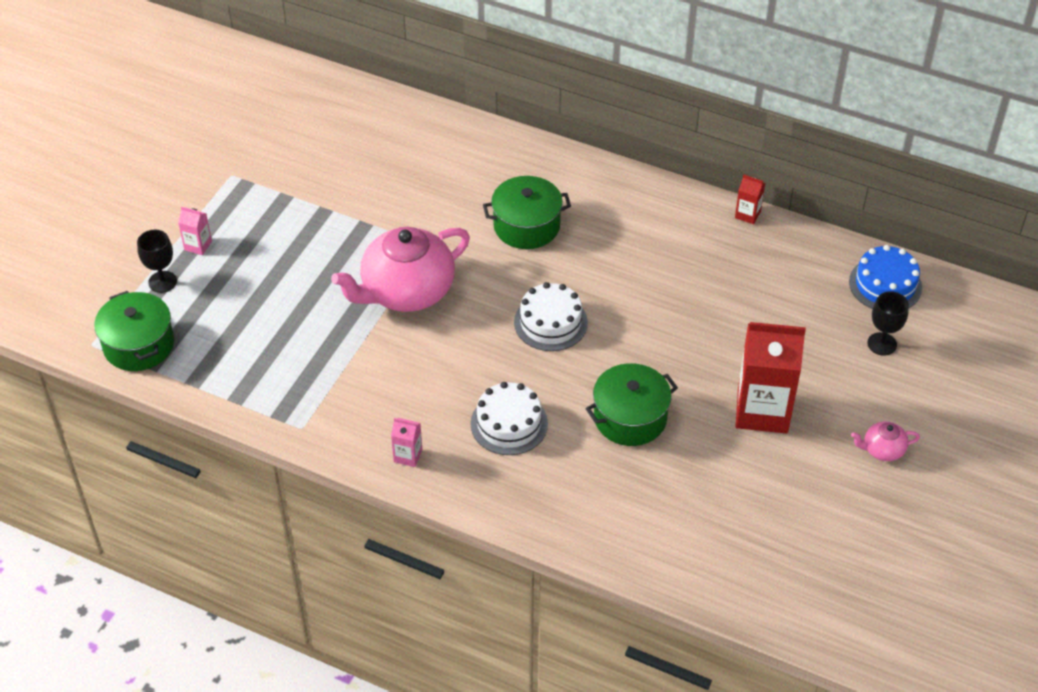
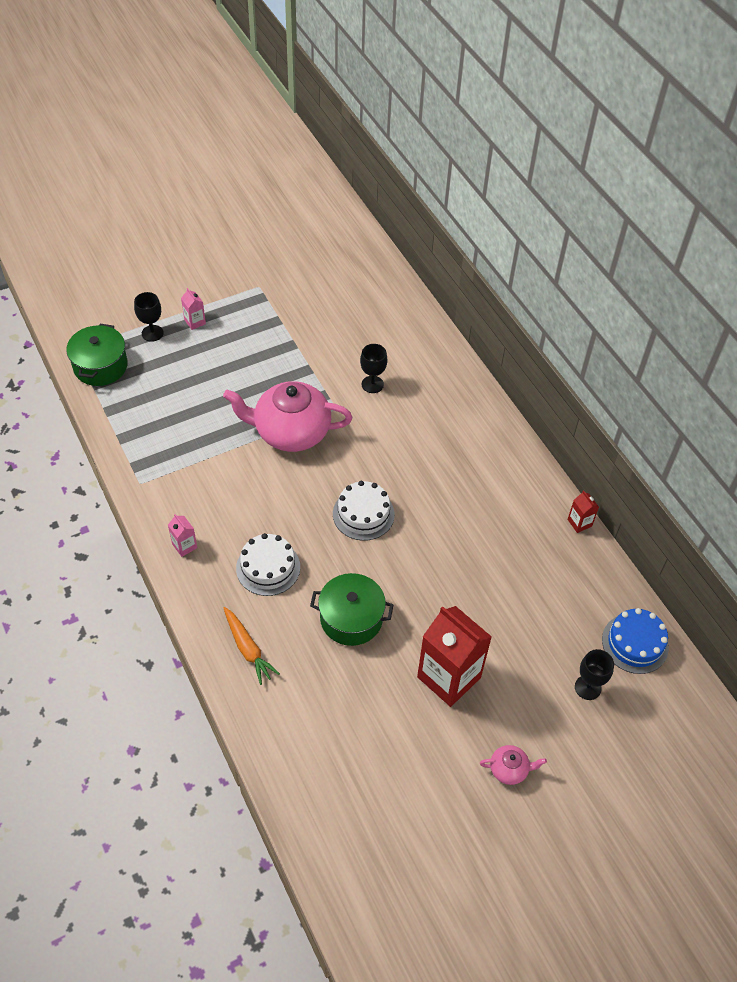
camera: 35 degrees right, 5 degrees up
(442, 203) = (372, 384): none -> black goblet
(526, 226) = (413, 434): green pot -> none
(563, 504) = (248, 649): none -> orange carrot
(882, 450) = (509, 769): pink teapot -> pink teapot turned 150 degrees clockwise

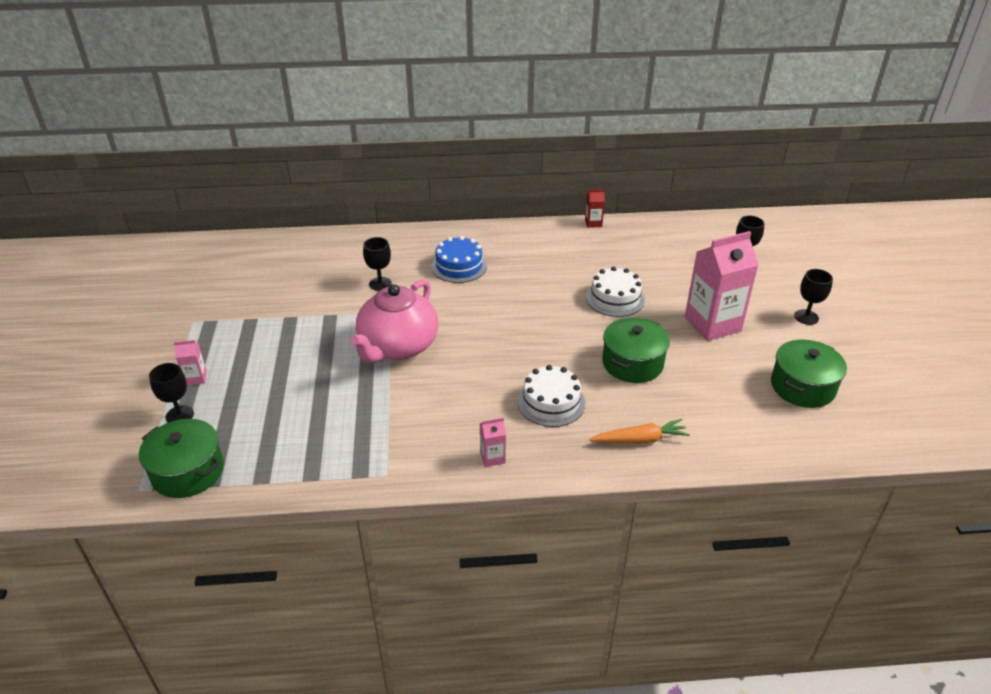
camera: 65 degrees left, 15 degrees down
(363, 514) = (522, 327): white cake -> white cake (615, 298)
(383, 779) = (802, 387): none -> green pot
(449, 677) = (712, 324): red carton -> pink carton
(509, 769) = (806, 317): pink teapot -> black goblet
(635, 643) = (711, 231): blue cake -> blue cake (459, 266)

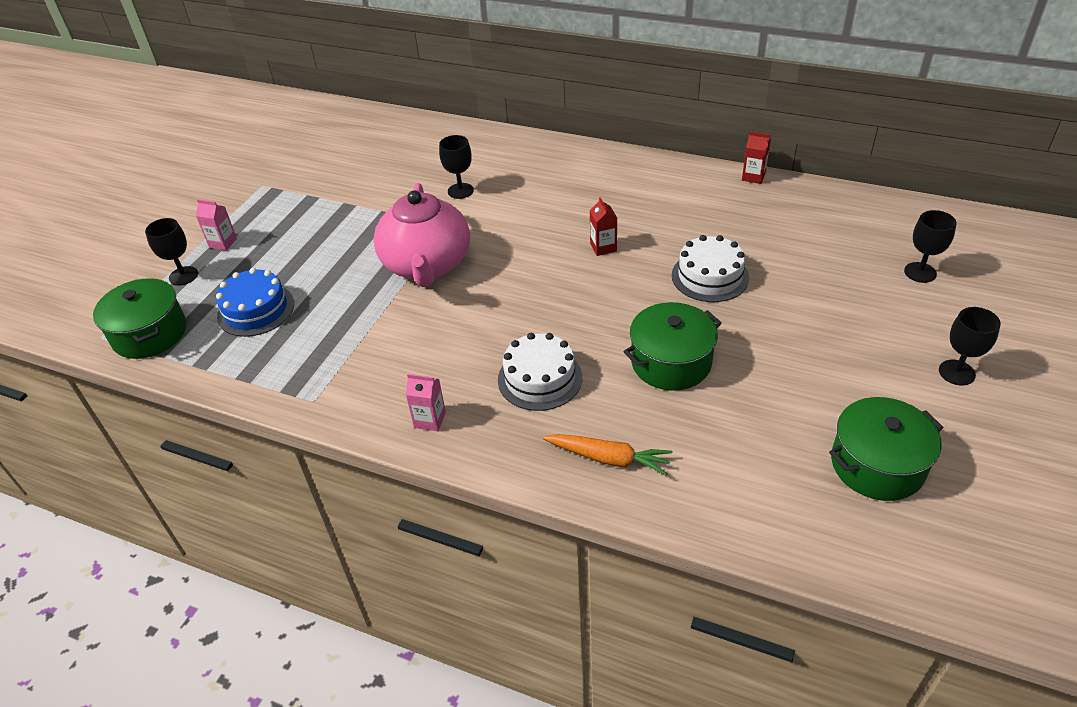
camera: 30 degrees right, 5 degrees up
(398, 346) = (427, 265): pink teapot -> pink teapot turned 60 degrees counterclockwise
(459, 266) = (557, 191): blue cake -> blue cake (256, 310)
(525, 298) = (603, 247): none -> red carton
(712, 324) = (813, 344): pink carton -> none

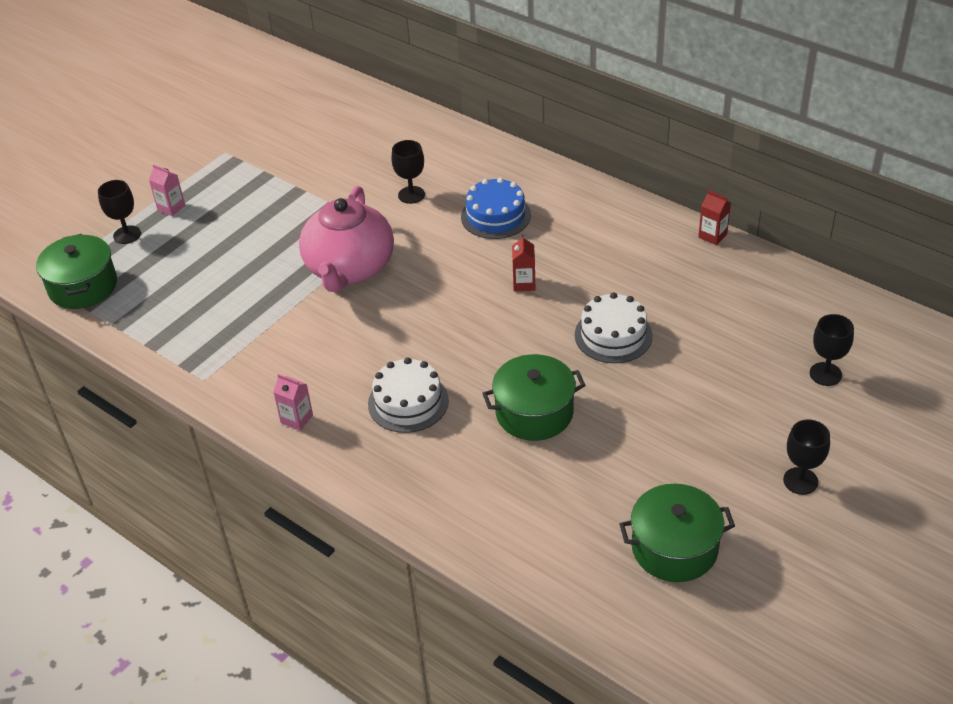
camera: 15 degrees right, 0 degrees up
(256, 310) = (180, 282): blue cake -> blue cake (495, 216)
(609, 458) = (437, 488): orange carrot -> none

